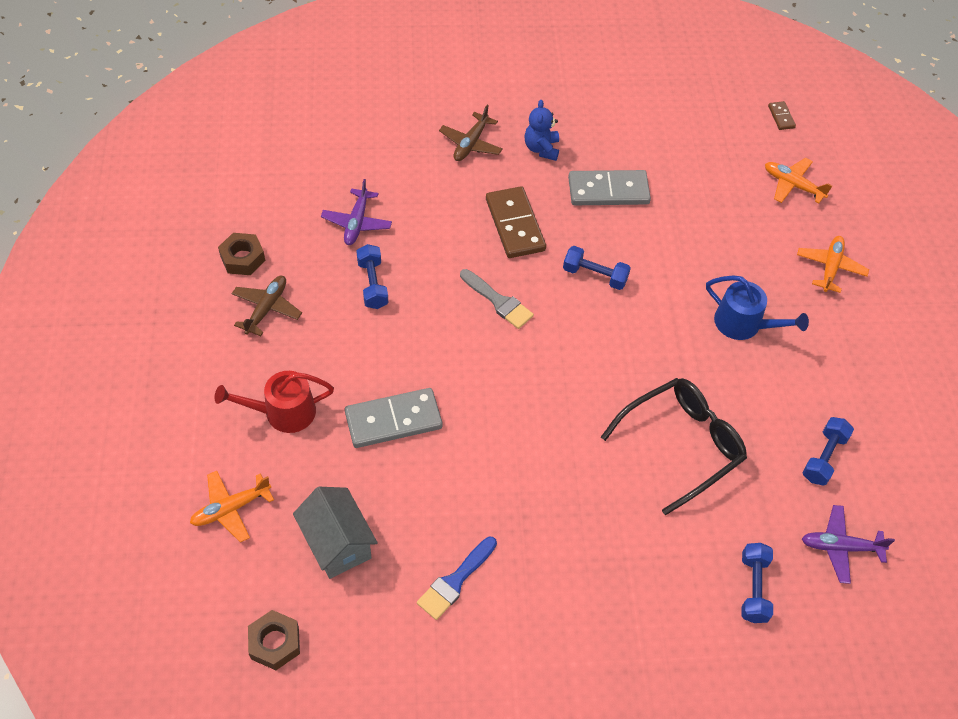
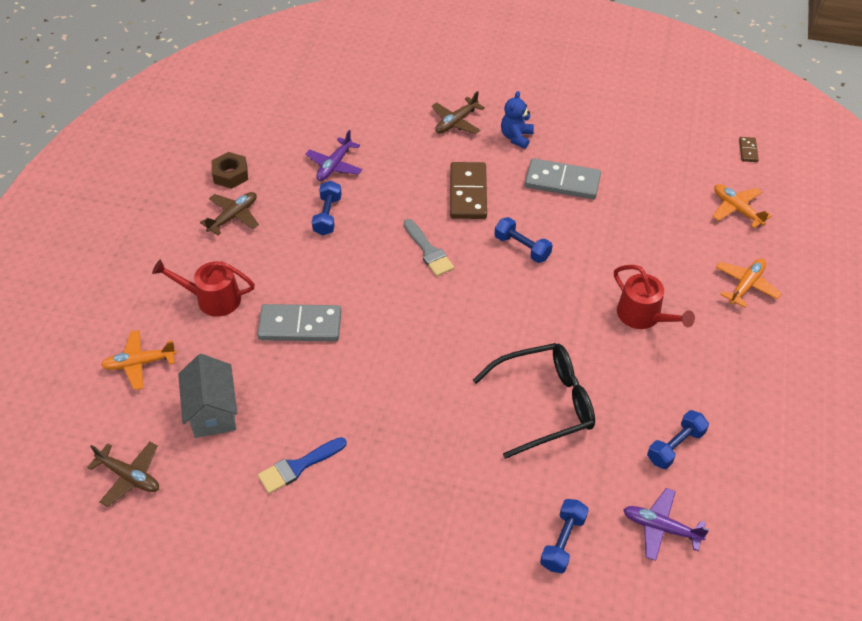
camera: 20 degrees right, 5 degrees down
(275, 643) = (129, 476): brown nut -> brown plane
(743, 324) = (643, 316): blue watering can -> red watering can

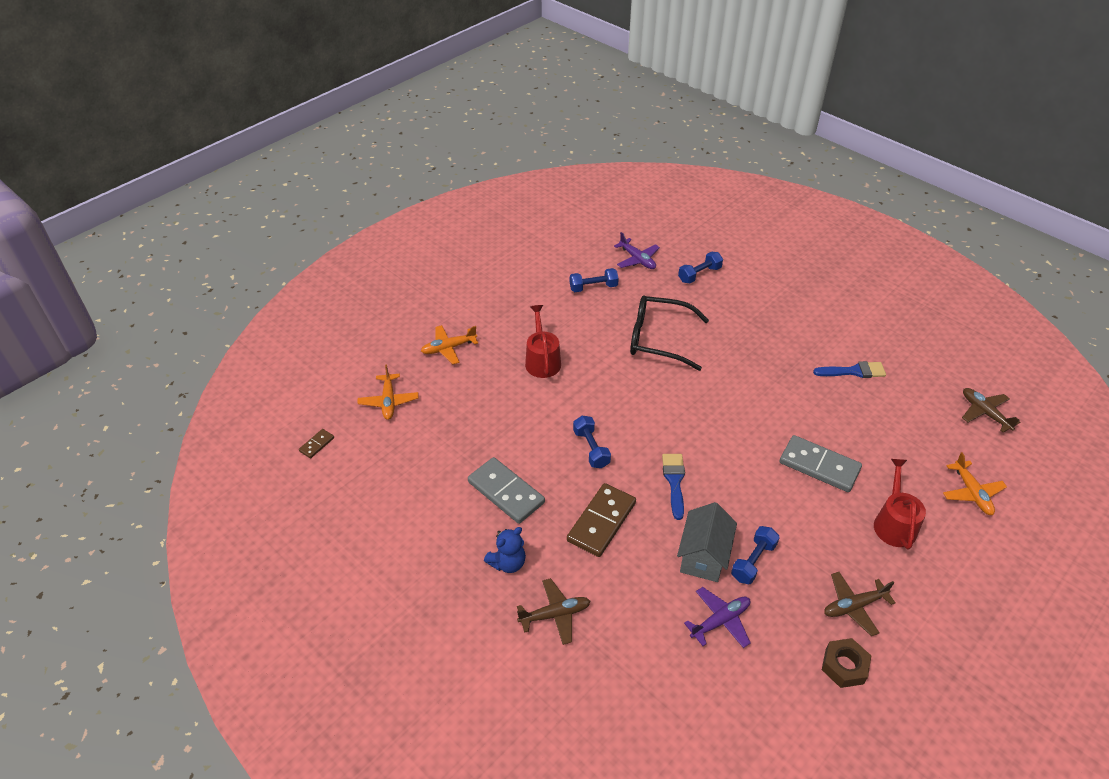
camera: 150 degrees left, 5 degrees down
(139, 363) = (972, 493): orange plane -> orange plane turned 60 degrees clockwise
(213, 299) = (894, 523): red watering can -> red watering can turned 120 degrees counterclockwise
(213, 412) = (911, 430): grey house -> grey house (703, 556)
(428, 251) = (674, 481): grey brush -> blue brush

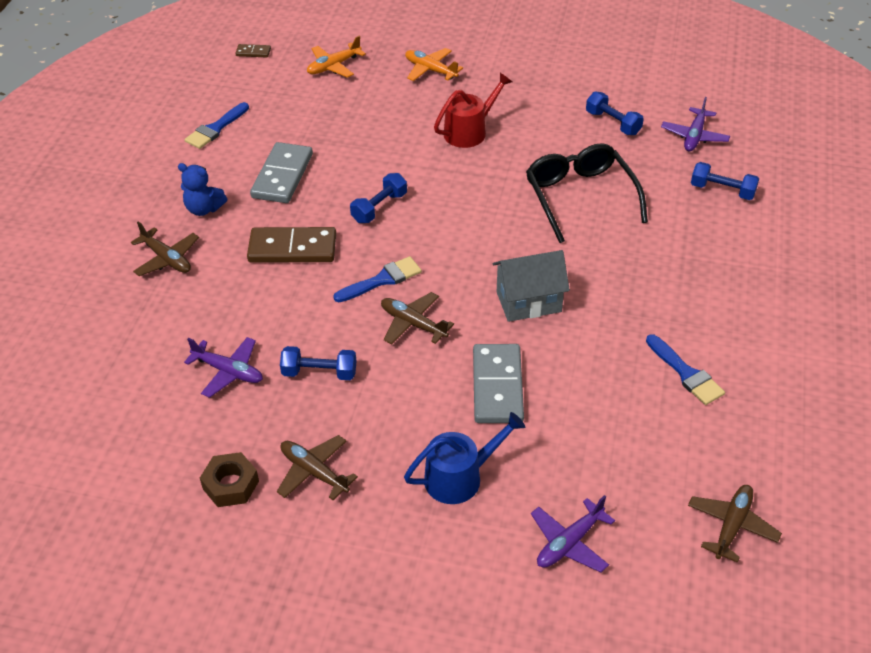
camera: 60 degrees right, 0 degrees up
(403, 513) = (215, 129): none -> blue brush
(703, 556) = (299, 333): grey house -> grey house (528, 302)
(732, 484) = (413, 324): none -> brown plane
(894, 523) = (459, 477): red watering can -> blue watering can
(972, 493) = (569, 543): orange plane -> purple plane

